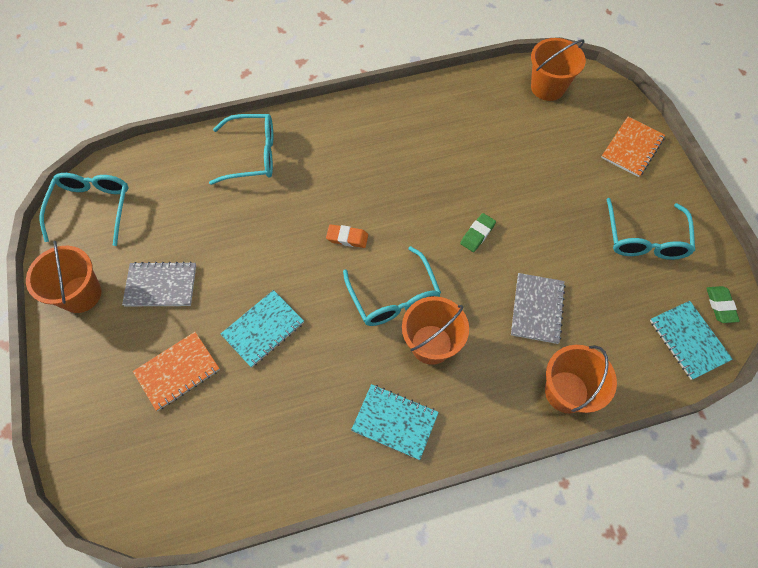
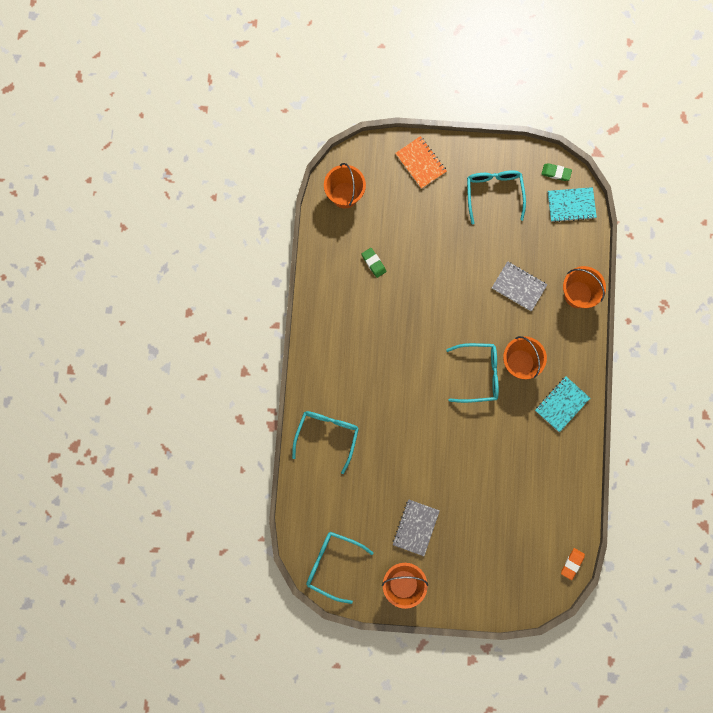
camera: 70 degrees left, 15 degrees up
(177, 371) = (483, 530): orange notebook -> none
(263, 329) = (472, 467): turquoise notebook -> none
(347, 238) = (423, 389): orange eraser -> orange eraser (572, 564)
(477, 234) = (451, 301): green eraser -> green eraser (373, 263)
(645, 239) = (494, 193): turquoise glasses -> turquoise glasses turned 120 degrees counterclockwise

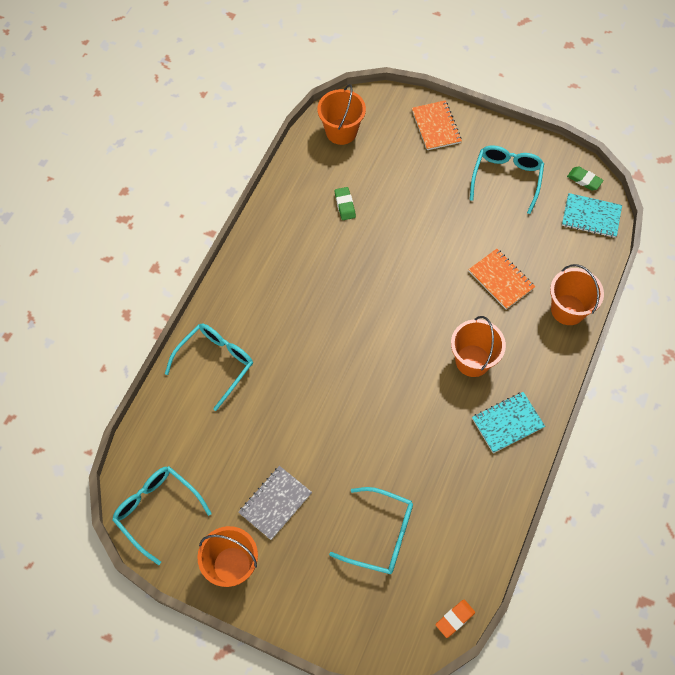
camera: 20 degrees right, 15 degrees down
(479, 374) = (419, 356): turquoise glasses -> turquoise glasses (381, 535)
(519, 287) = (501, 280): grey notebook -> orange notebook

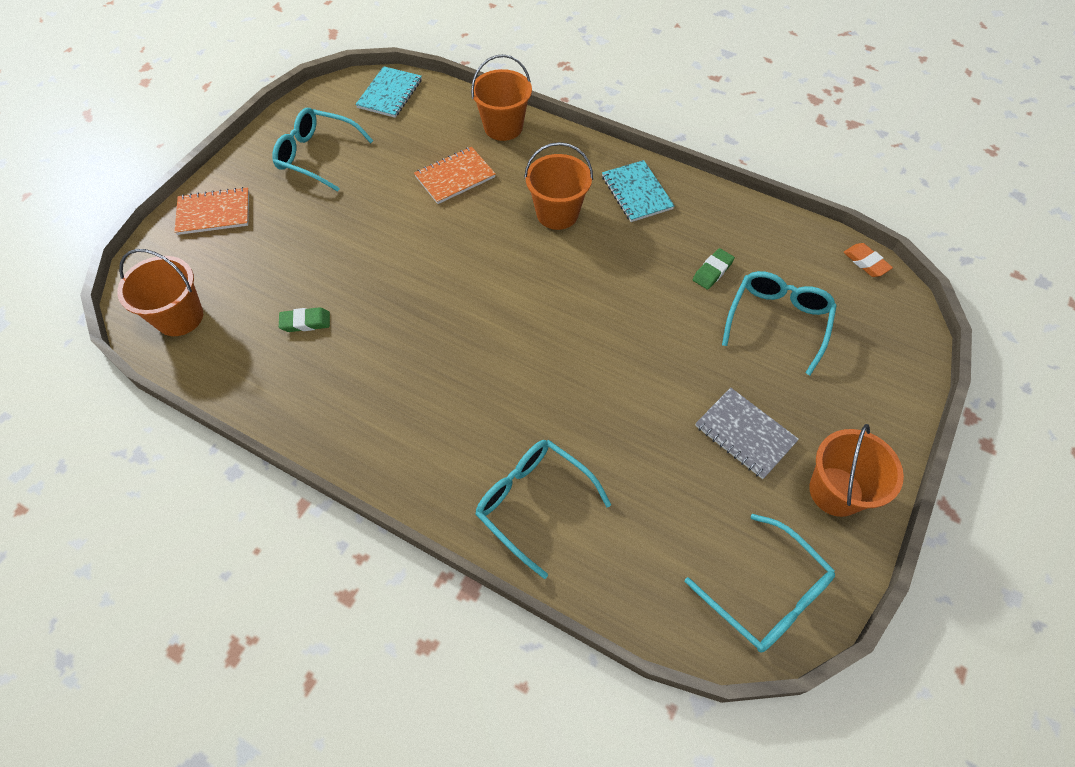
camera: 85 degrees left, 5 degrees down
(157, 510) = (766, 593): turquoise glasses -> turquoise glasses turned 90 degrees counterclockwise
(584, 180) = (340, 92): green eraser -> green eraser (712, 271)

